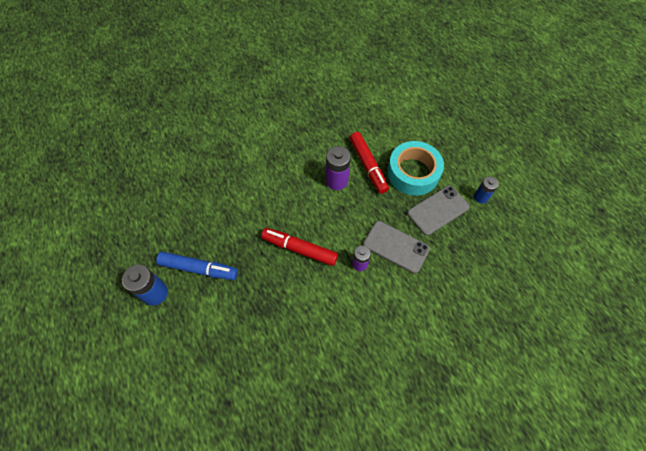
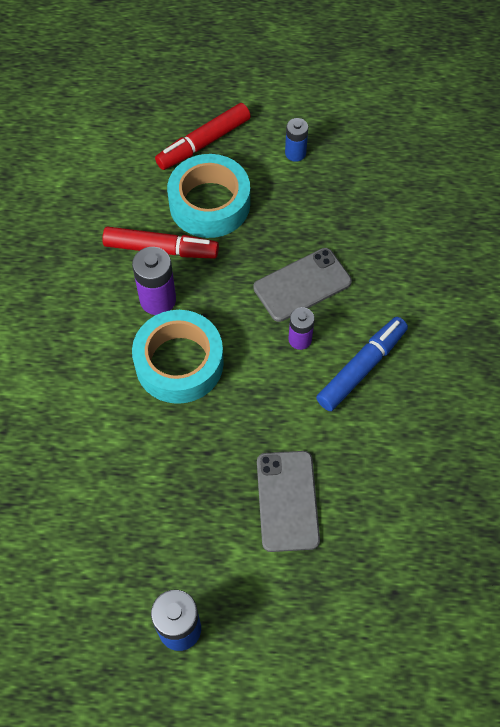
camera: 60 degrees left, 0 degrees up
(199, 268) = (178, 549): blue marker -> blue marker (361, 368)
(299, 249) = (232, 401): red marker -> red marker (203, 143)
(306, 211) = (179, 363): none -> turquoise tape
(438, 210) = (282, 209): grey phone -> grey phone (287, 501)

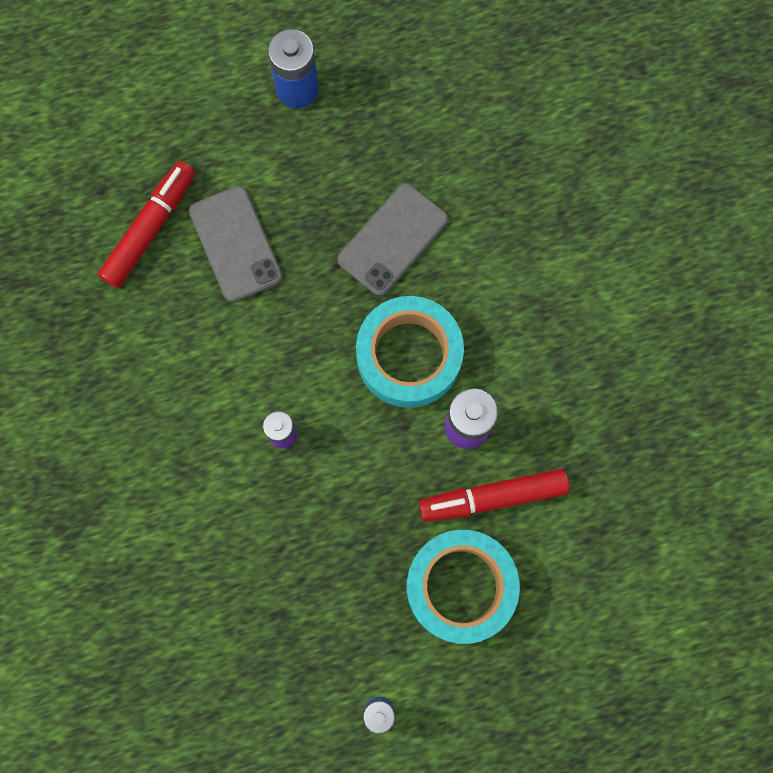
camera: 160 degrees right, 15 degrees up
(203, 143) = (507, 683): red marker -> red marker (150, 228)
(302, 285) = (303, 509): grey phone -> grey phone (392, 240)
(361, 368) = (201, 423): blue marker -> none

